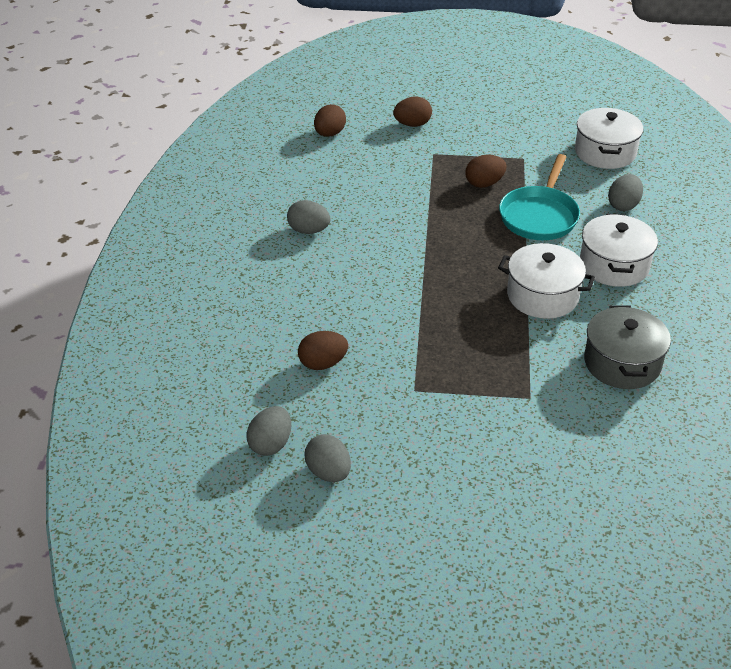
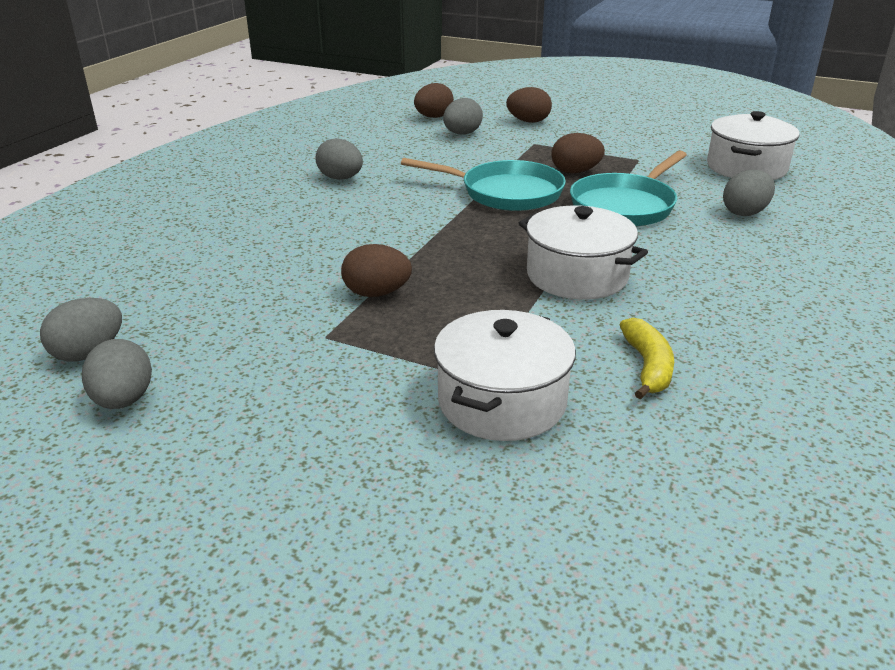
camera: 20 degrees right, 10 degrees down
(323, 363) = (238, 288): brown egg -> brown egg (377, 293)
(368, 152) = (462, 134): none -> grey egg
(446, 220) = (505, 193): none -> turquoise pan
(614, 265) = (698, 263): white pot -> white pot (502, 401)
(622, 363) = (647, 367): grey pot -> yellow banana

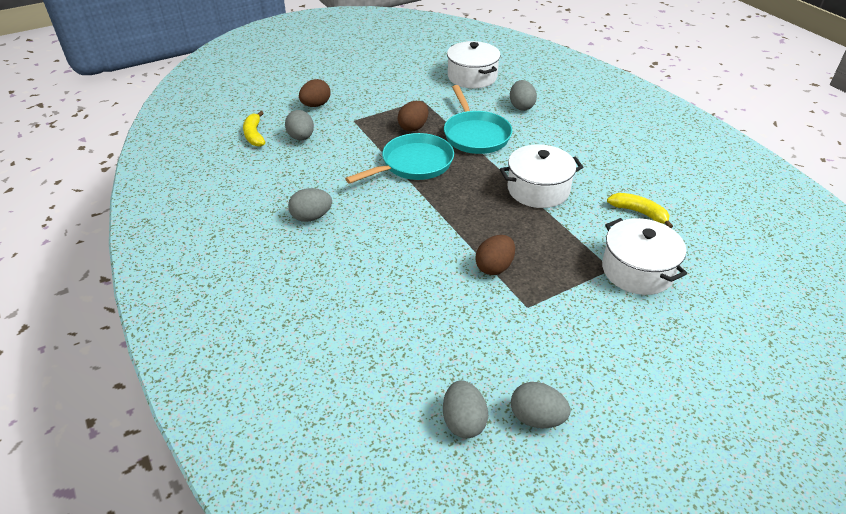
camera: 55 degrees left, 10 degrees up
(433, 117) = (254, 135): brown egg -> yellow banana

